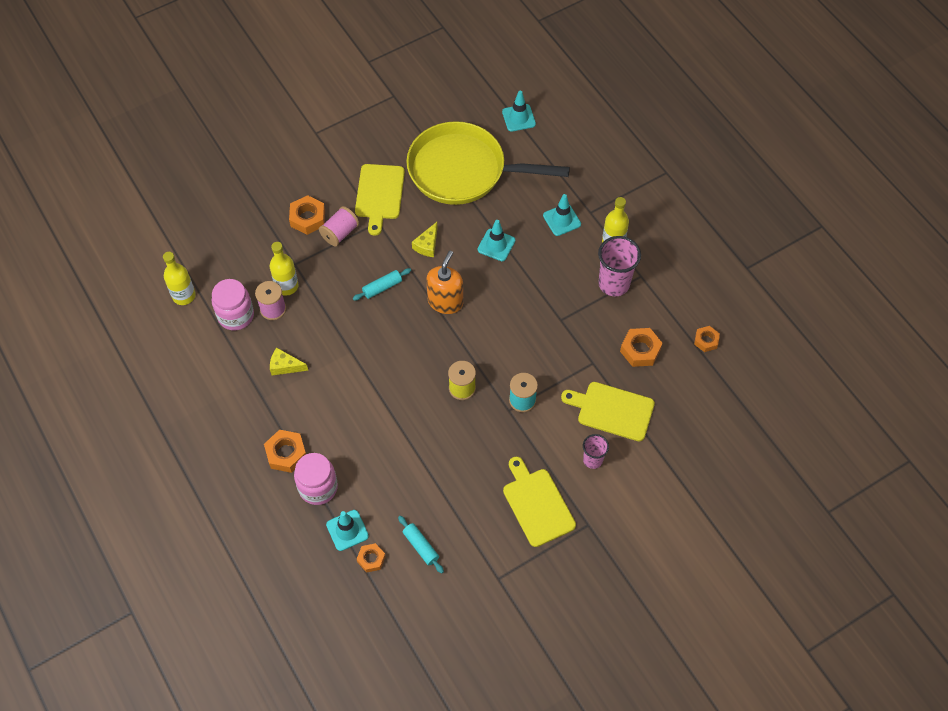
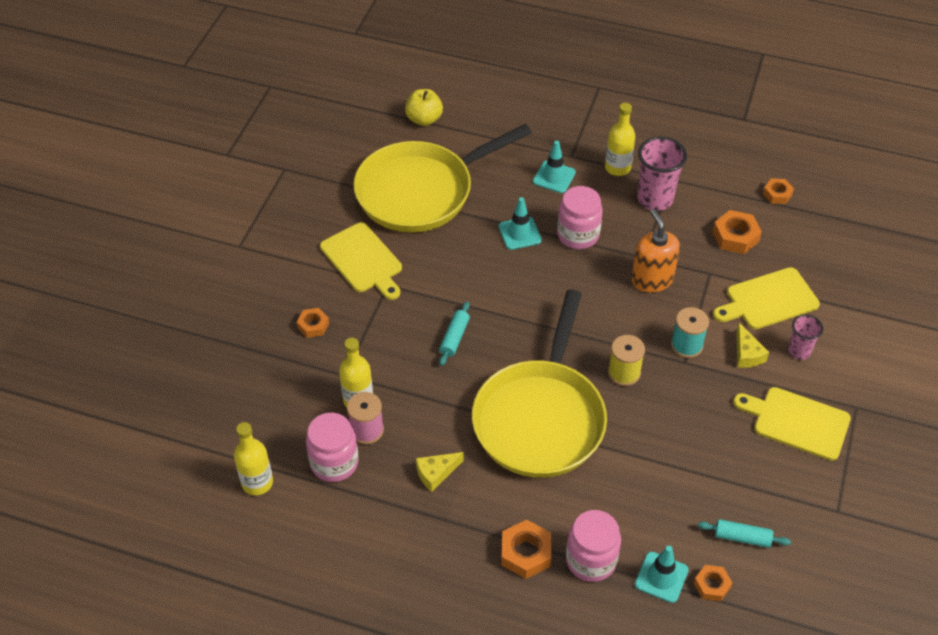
camera: 40 degrees left, 10 degrees down
(308, 218) = (313, 325): orange nut -> orange nut, size x0.64
(340, 233) = (360, 317): pink spool -> none
(381, 378) = (541, 417): none -> yellow pan
(427, 245) = (456, 274): yellow cheese -> yellow cheese (747, 354)
(445, 301) = (527, 310): orange soap dispenser -> orange soap dispenser (652, 279)
(518, 118) = (424, 119): turquoise traffic cone -> yellow apple
(533, 273) = (578, 235): none -> pink jar

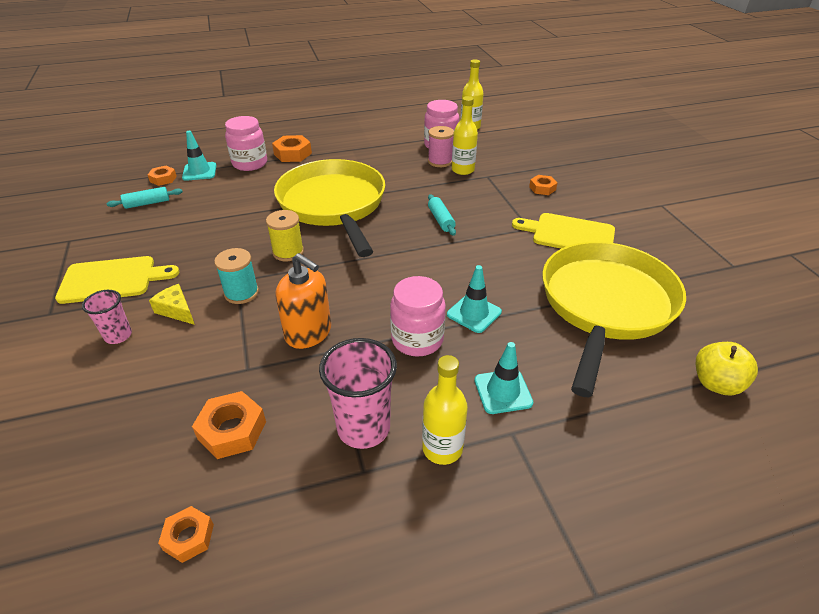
camera: 145 degrees right, 10 degrees down
(436, 473) = (377, 161): yellow cheese -> none
(768, 300) = (165, 371): yellow cutting board -> none

